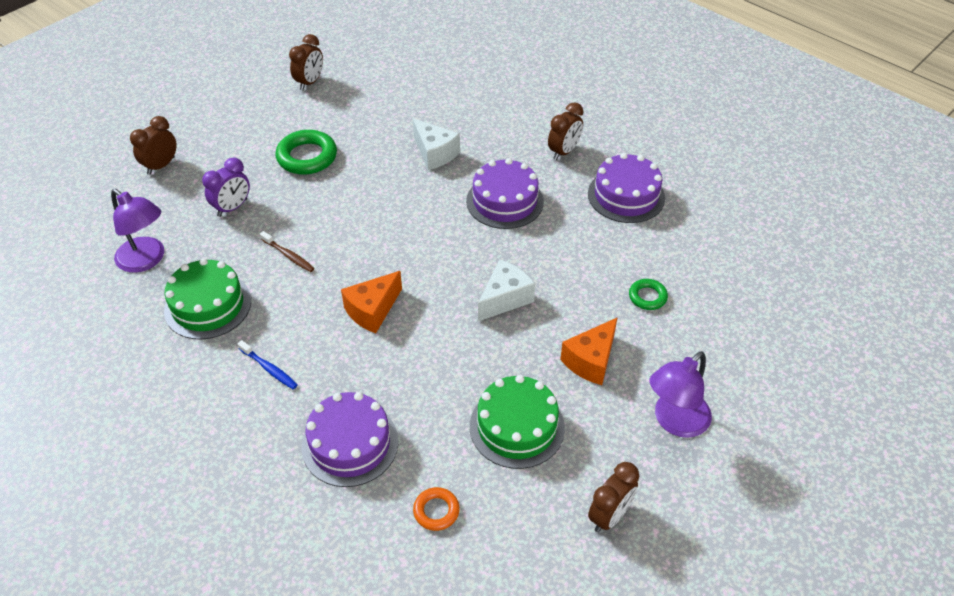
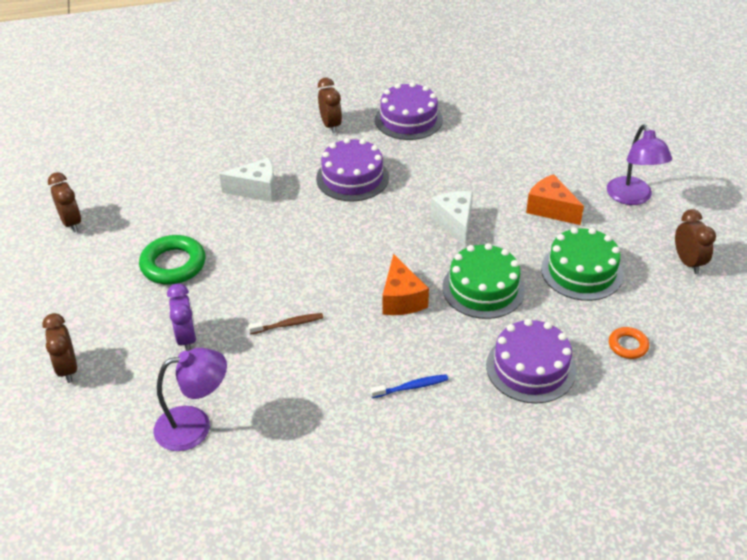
camera: 55 degrees left, 5 degrees down
(208, 305) = (299, 401): green cake -> green cake (483, 288)
(591, 361) = (550, 209): orange cheese -> orange cheese turned 150 degrees clockwise
(647, 297) = (515, 157): green ring -> none

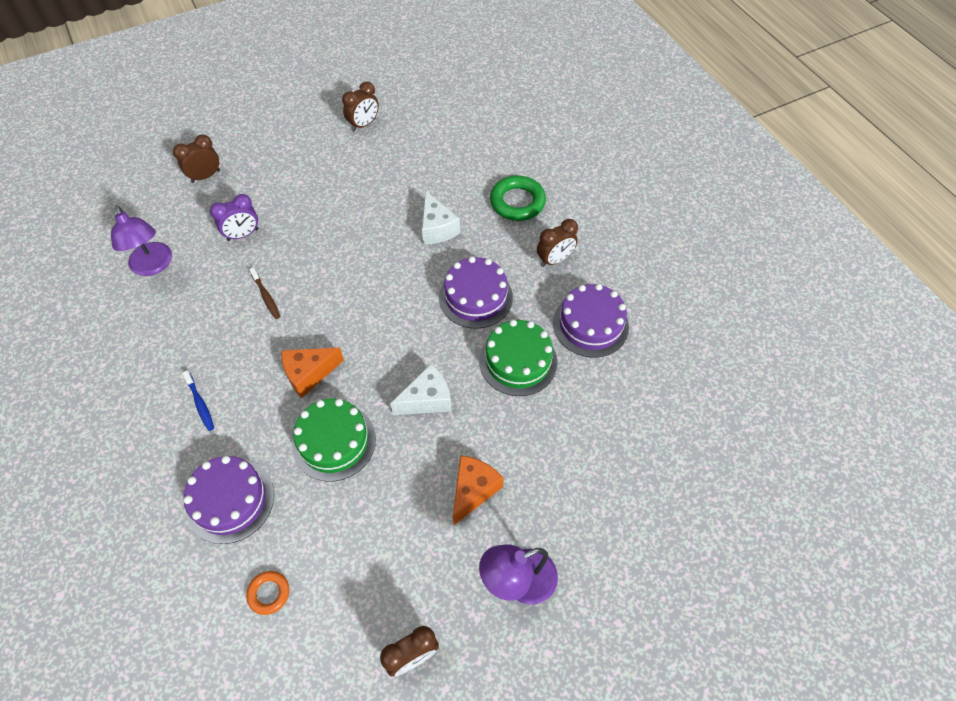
camera: 75 degrees right, 15 degrees up
(173, 264) = (326, 201): green ring -> green ring (517, 202)
(581, 271) = (375, 535): green cake -> green cake (518, 361)

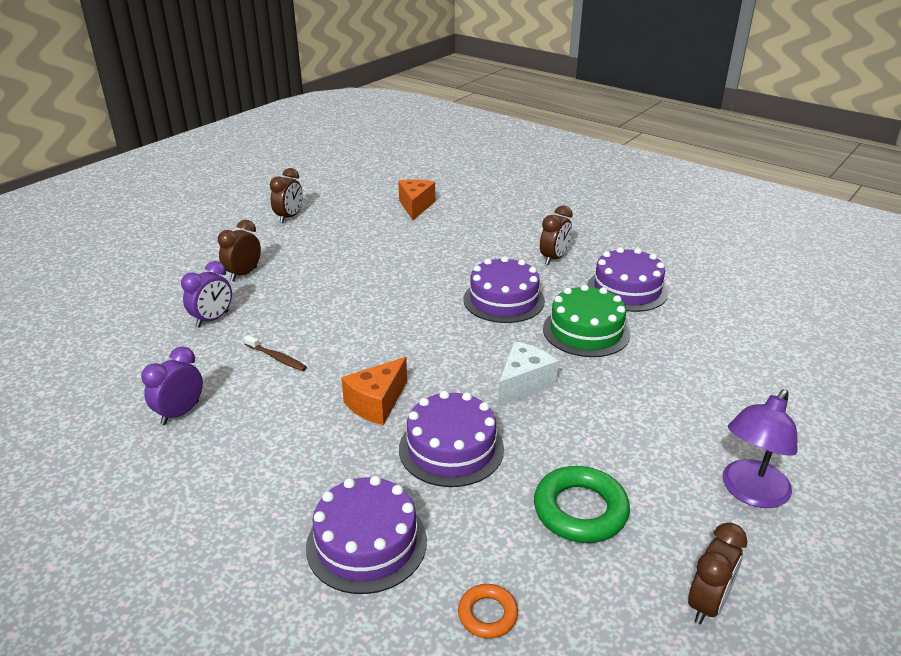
camera: 25 degrees left, 25 degrees down
(153, 266) = (115, 370): purple lamp -> none
(175, 328) = (180, 413): none -> purple clock
(200, 403) = (260, 468): blue toothbrush -> none
(205, 176) = (134, 288): brown clock -> brown clock (243, 274)
(334, 441) = (451, 448): green cake -> purple cake
(437, 228) = (423, 265): white cheese -> none
(473, 490) = (634, 437): orange cheese -> orange cheese (415, 206)
(517, 202) = (485, 232): green ring -> green ring (580, 510)

